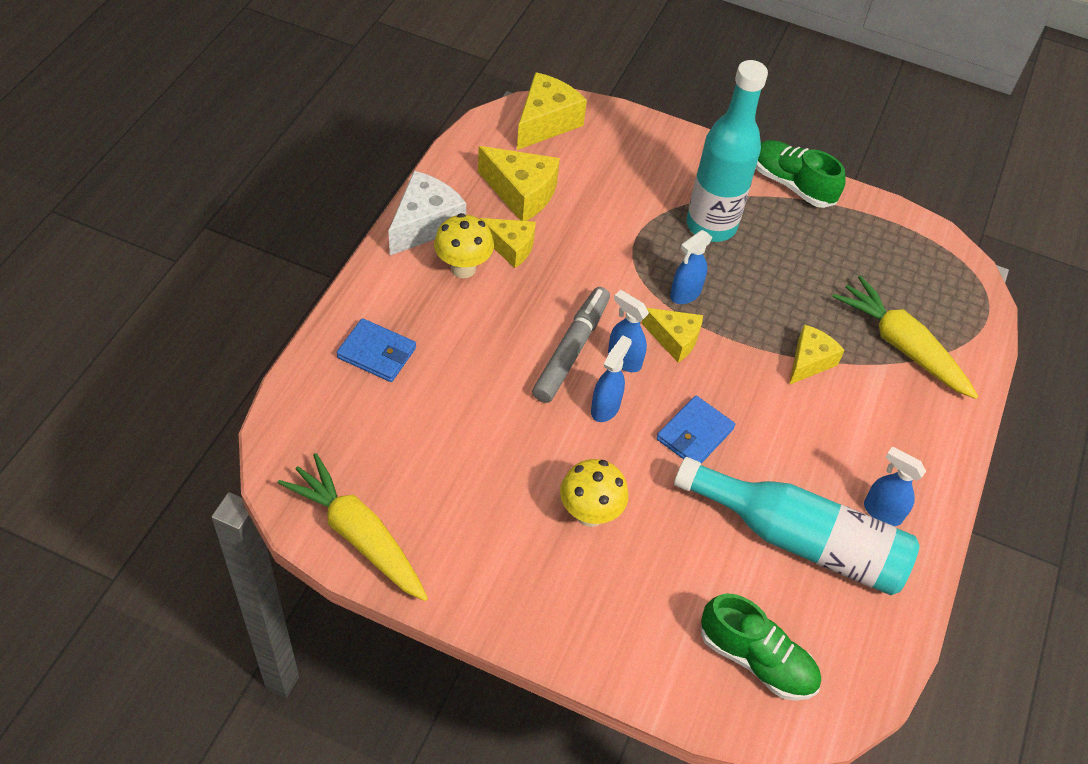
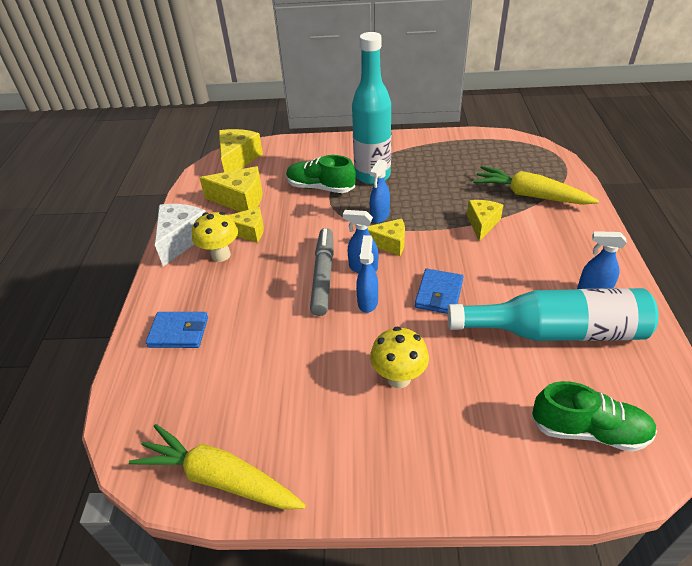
camera: 15 degrees left, 10 degrees down
(792, 184) = (407, 141): green shoe -> green shoe (320, 187)

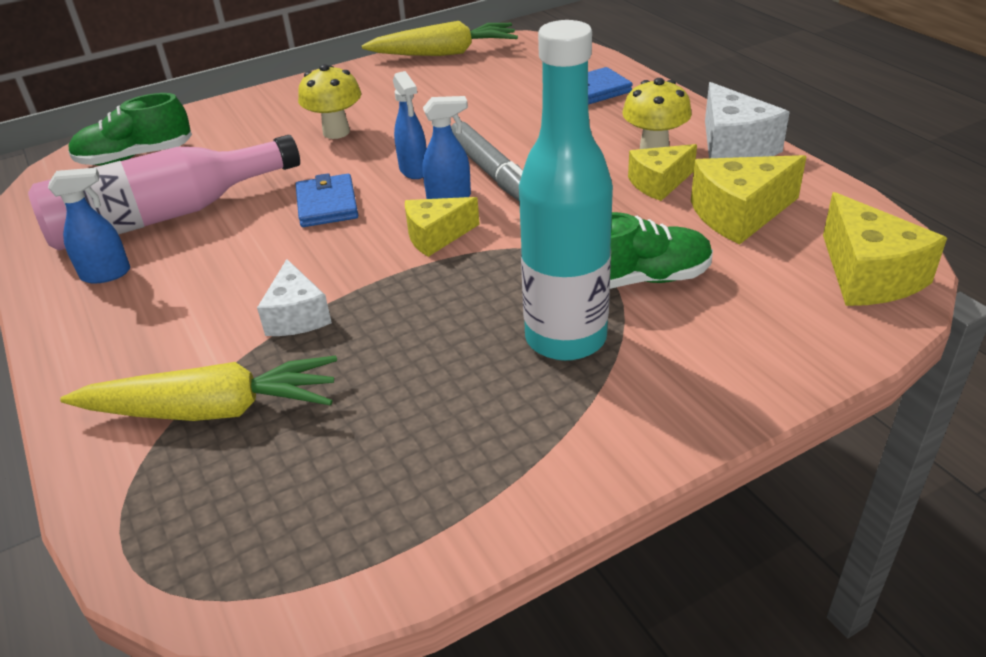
camera: 150 degrees right, 5 degrees down
(379, 216) = (483, 268): blue spray bottle -> none
(482, 224) = (297, 316): yellow cheese -> white cheese
(555, 331) = (165, 216): turquoise bottle -> pink bottle

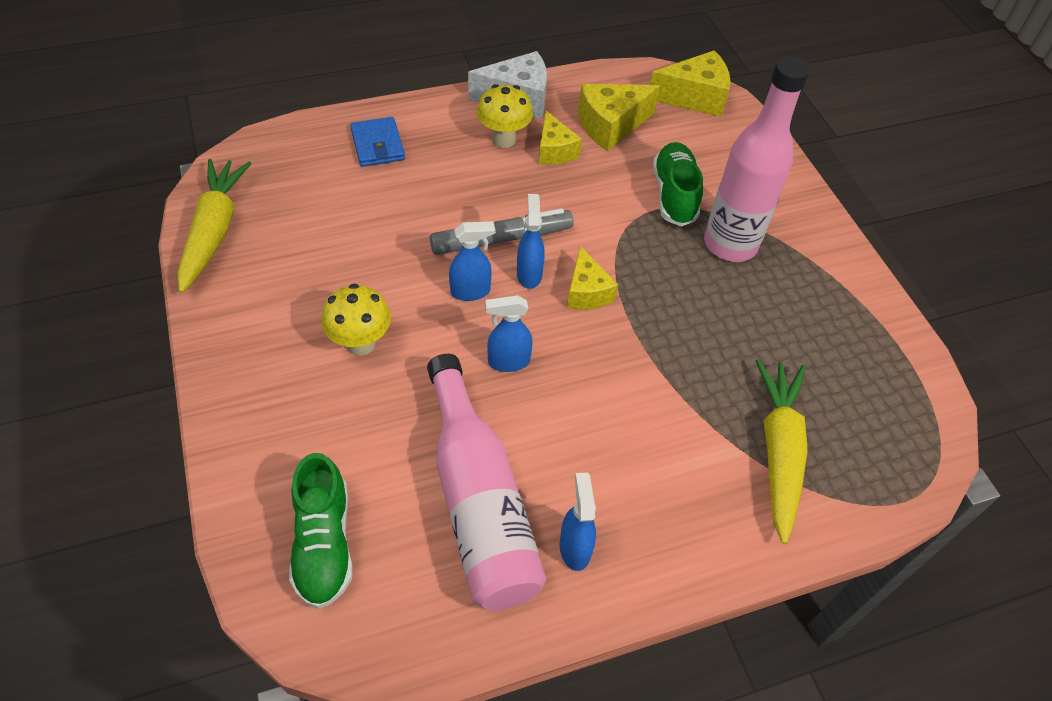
camera: 85 degrees left, 15 degrees up
(297, 316) = (674, 393): white cheese -> none
(327, 205) = (508, 362): blue wallet -> blue spray bottle
(565, 338) = (730, 244): turquoise bottle -> pink bottle
(739, 214) = (611, 125): yellow cheese -> yellow cheese turned 75 degrees clockwise

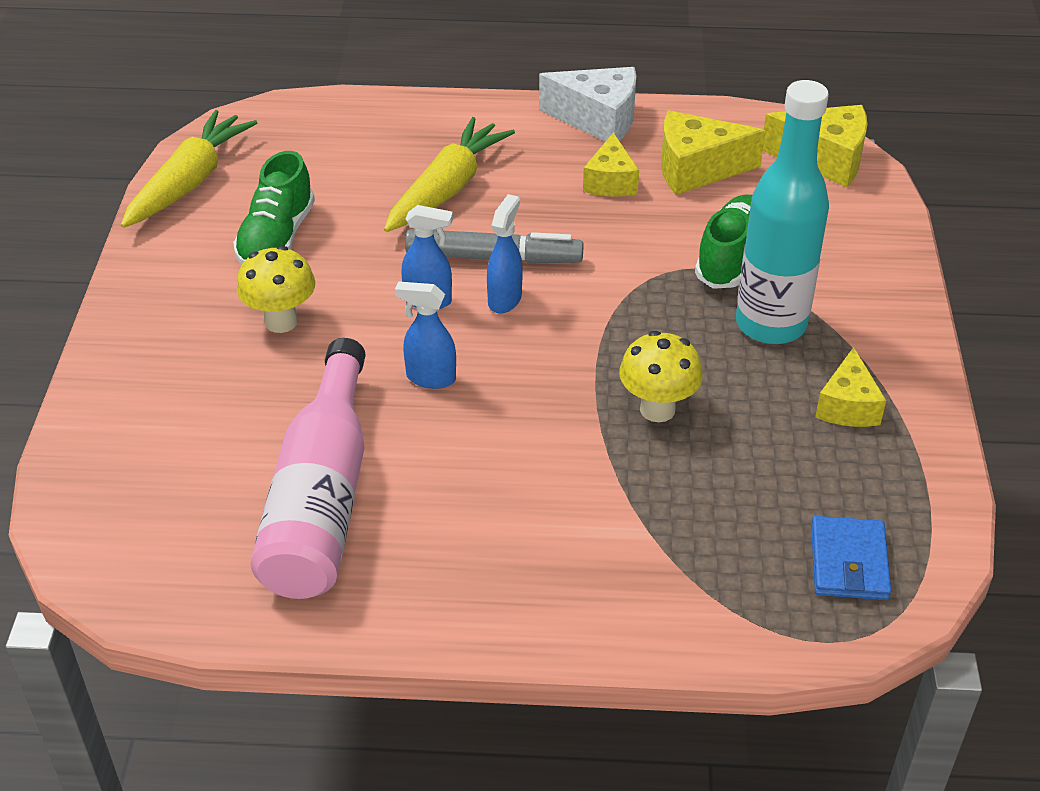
camera: 25 degrees right, 10 degrees down
(324, 543) = (143, 490): green shoe -> green shoe (276, 238)
(378, 145) = (408, 135): blue wallet -> blue wallet (849, 562)
(504, 139) = (556, 158): yellow mushroom -> yellow mushroom (657, 409)
(575, 548) = (399, 570): blue spray bottle -> none
(586, 292) = (562, 332): yellow cheese -> yellow cheese (847, 406)
(730, 244) = (770, 324): pink bottle -> turquoise bottle
(778, 451) = (695, 547): yellow carrot -> yellow carrot (447, 188)

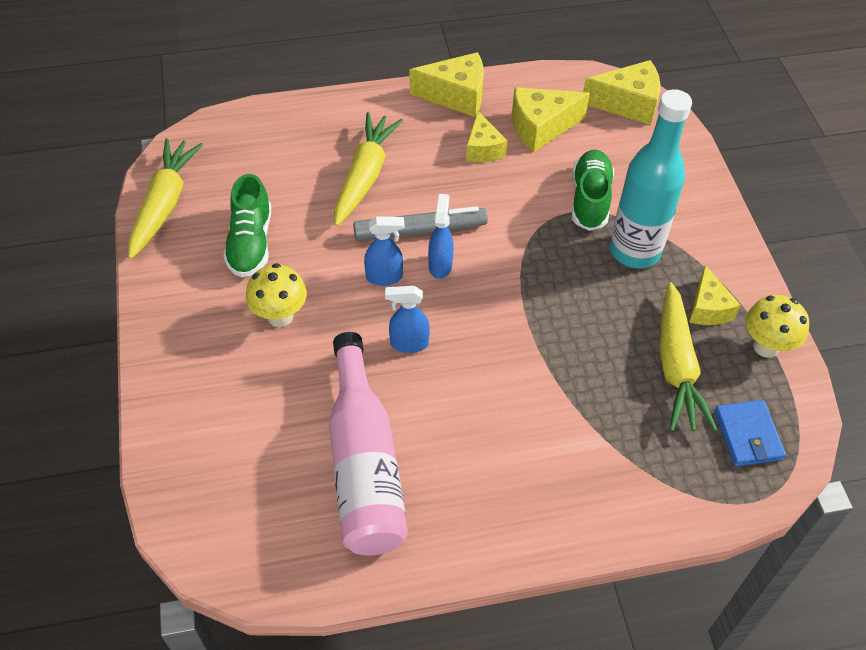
camera: 15 degrees left, 10 degrees up
(598, 119) = (456, 96): white cheese -> yellow cheese
(657, 409) = (579, 337): yellow mushroom -> yellow mushroom (766, 346)
(778, 465) = (676, 366): none -> yellow carrot

